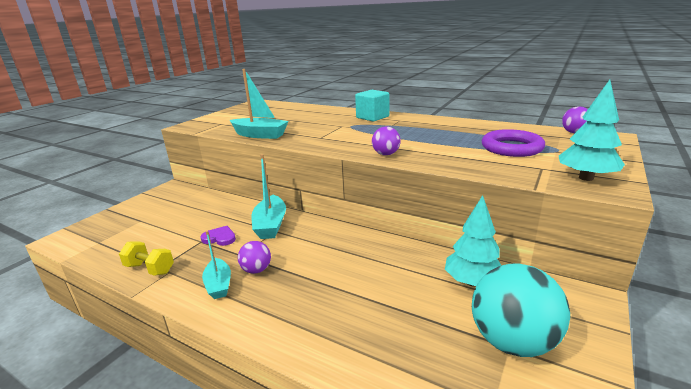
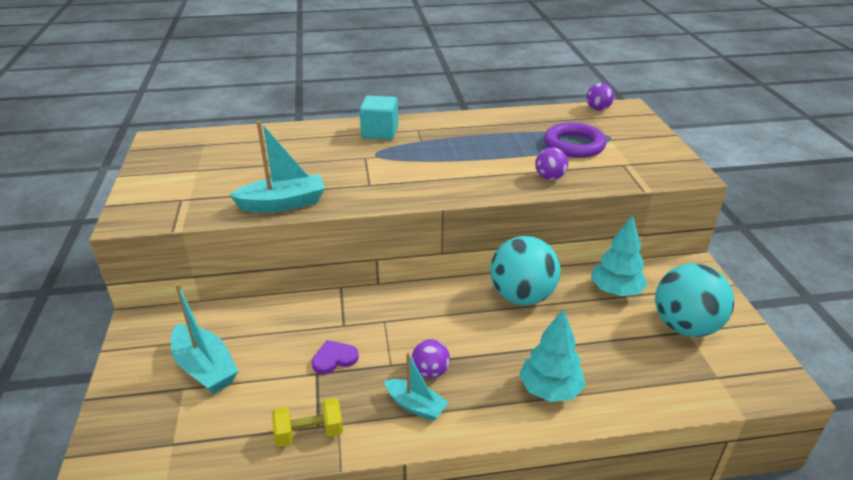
camera: 40 degrees left, 10 degrees up
(270, 225) = (369, 316): turquoise boat -> turquoise boat (205, 368)
(384, 253) = (522, 296): none -> turquoise ball
(386, 154) = (478, 189): purple ball -> purple ball (549, 177)
(586, 178) = (662, 166): turquoise tree -> turquoise tree (550, 390)

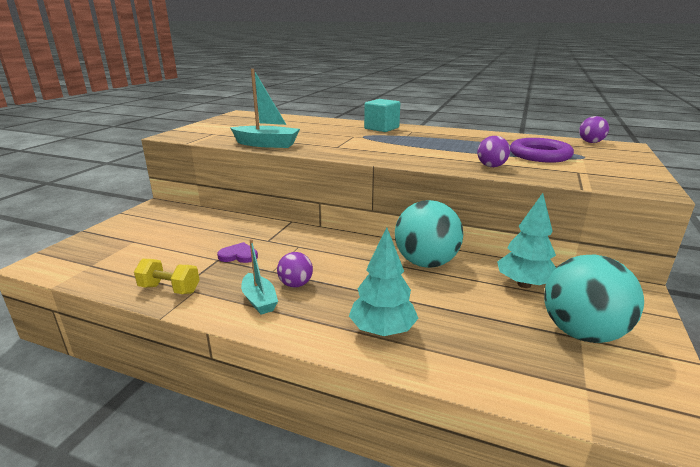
camera: 30 degrees right, 10 degrees down
(205, 368) = (158, 236): turquoise boat -> none

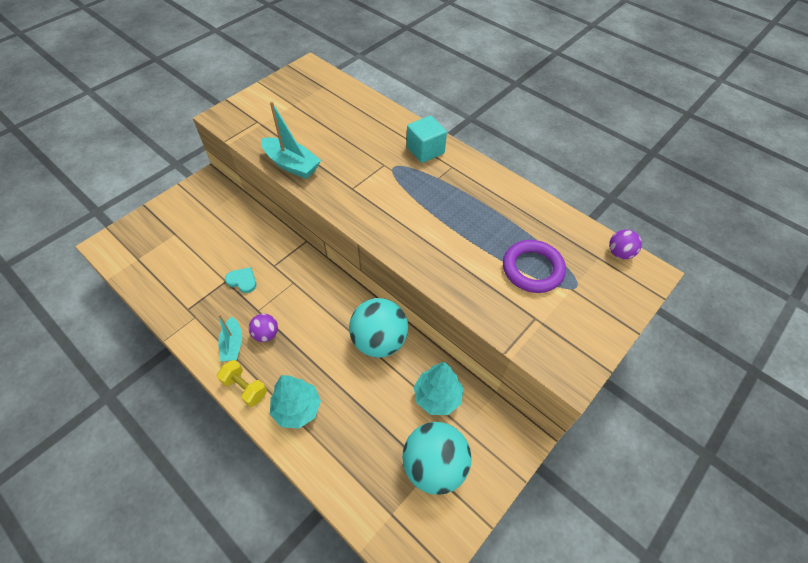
camera: 20 degrees right, 30 degrees up
(170, 289) = (179, 309): yellow dumbbell -> yellow dumbbell (245, 388)
(238, 255) = (242, 281): purple heart -> turquoise heart
(491, 166) = (462, 280): purple ball -> none

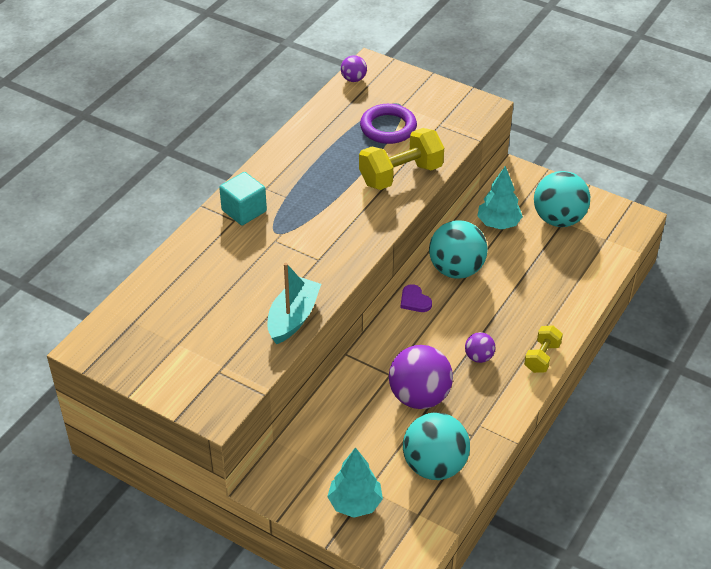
camera: 100 degrees left, 10 degrees down
(172, 277) = (434, 466): none -> turquoise ball
(233, 344) = (500, 381): turquoise boat -> none
(242, 281) = (419, 397): turquoise heart -> purple ball
(297, 409) = (547, 314): turquoise tree -> turquoise tree (355, 503)
(349, 299) = (414, 300): none -> purple heart
(453, 266) = (401, 175): none -> yellow dumbbell

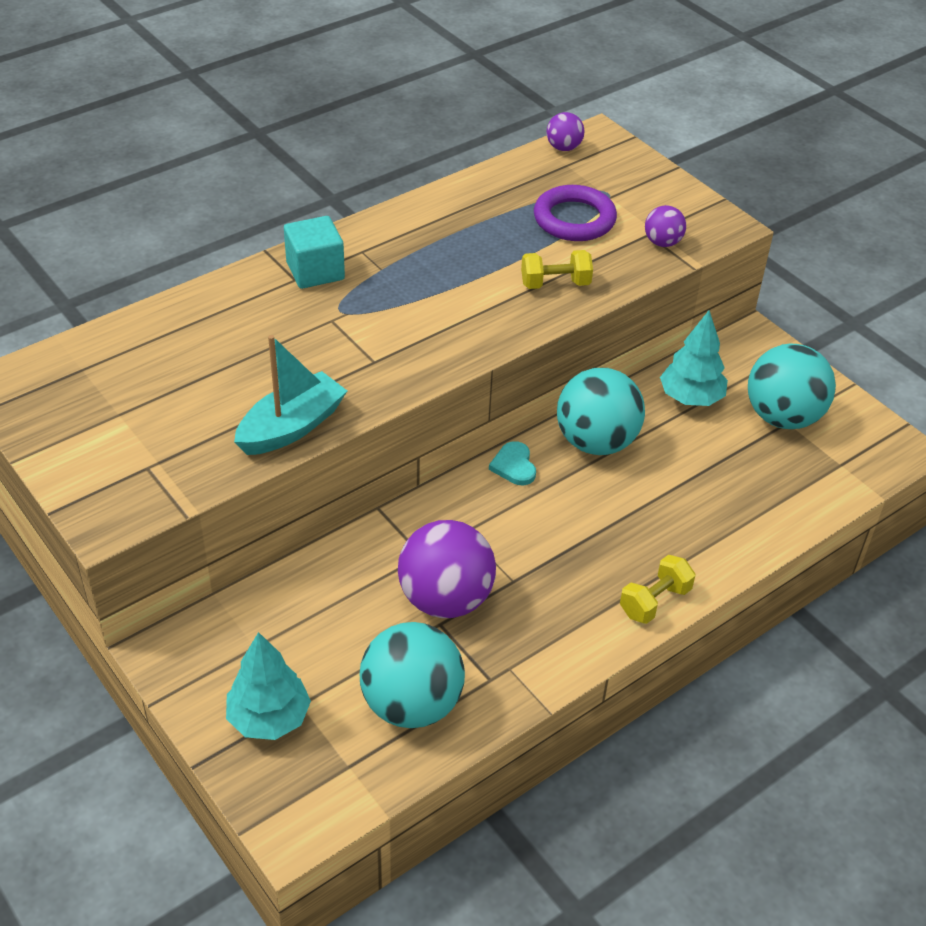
camera: 20 degrees right, 0 degrees up
(401, 175) = (555, 284): yellow dumbbell -> yellow dumbbell, size x0.57
(414, 300) = (514, 466): purple heart -> turquoise heart
(479, 357) = (562, 571): purple ball -> purple ball (662, 242)

